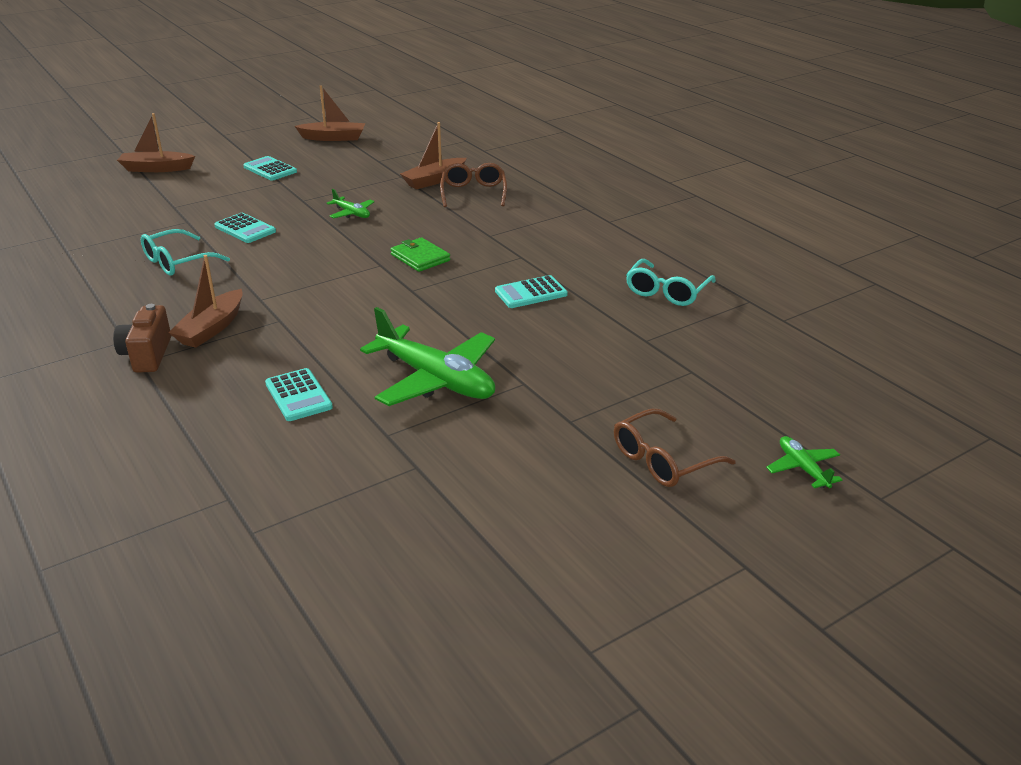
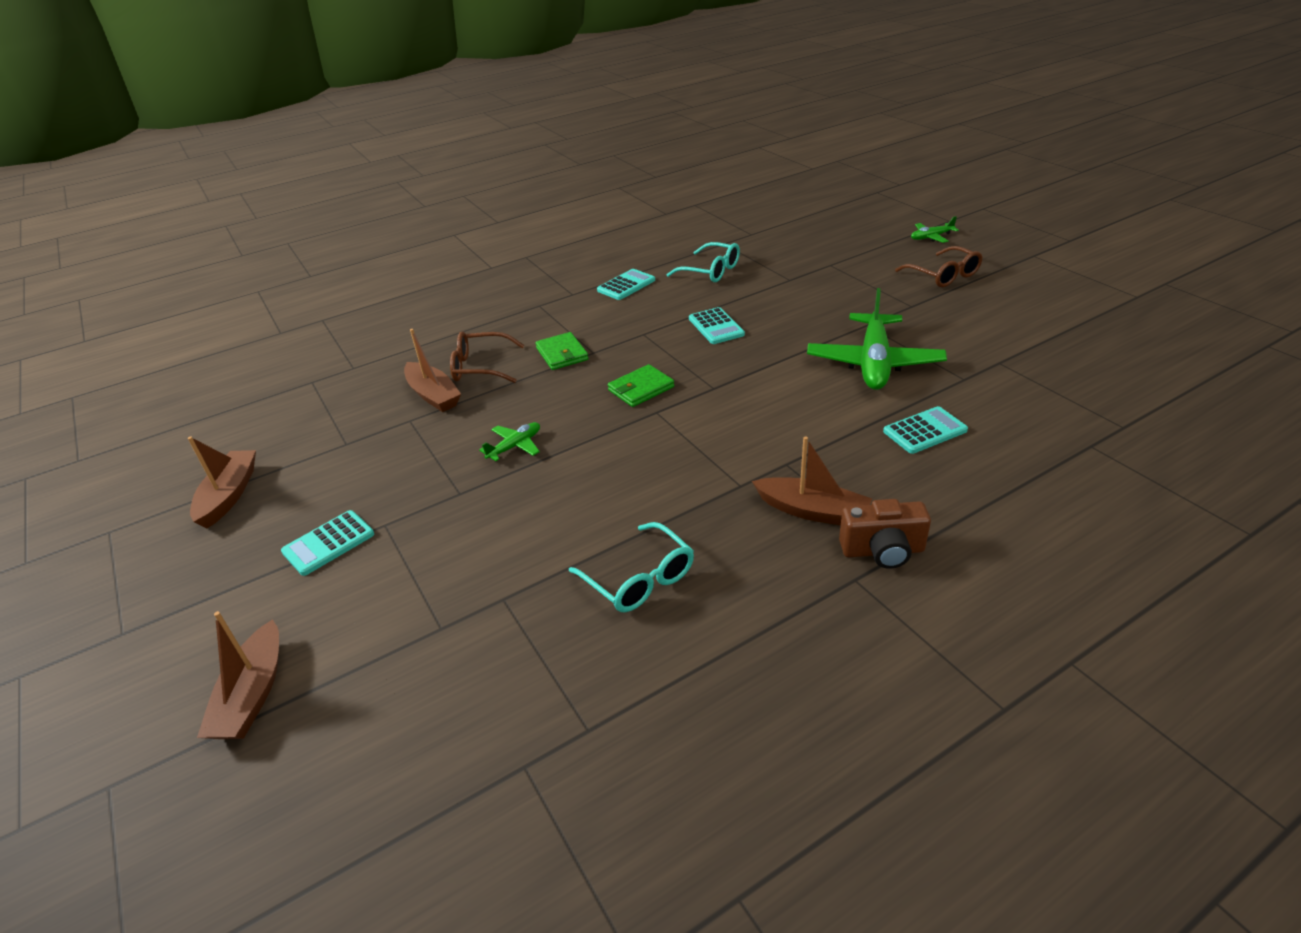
camera: 85 degrees left, 5 degrees up
(245, 229) = (543, 532): turquoise calculator -> turquoise calculator (626, 285)
(436, 380) = (874, 363): green plane -> green plane turned 150 degrees clockwise
(489, 222) = (562, 354): none -> green wallet

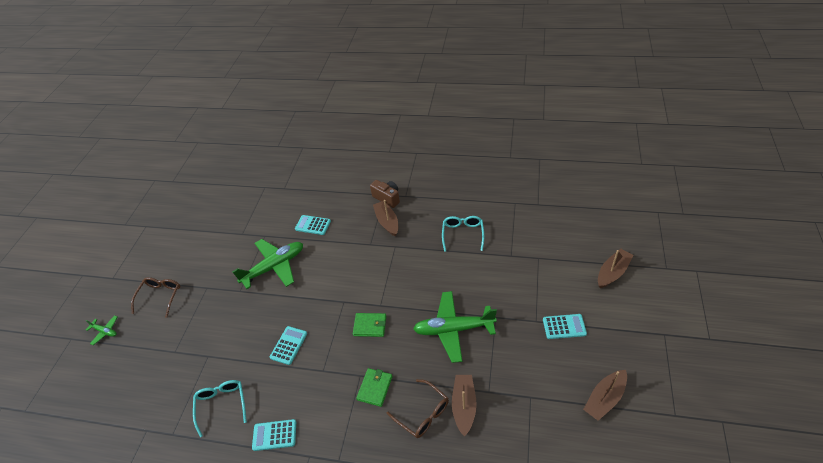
camera: 135 degrees left, 10 degrees up
(515, 446) = (453, 329): green plane -> green plane, size x2.17

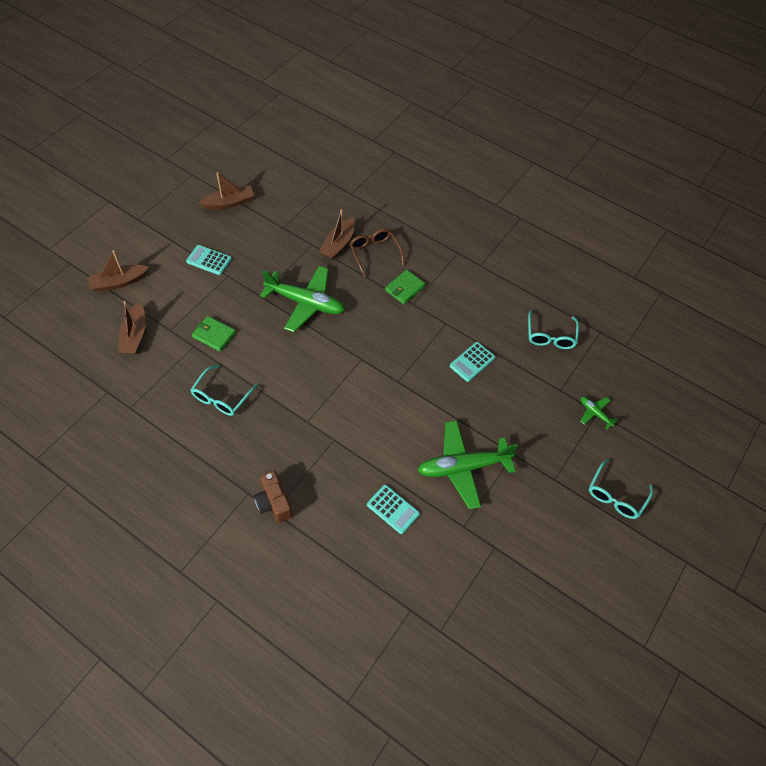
camera: 165 degrees left, 10 degrees up
(105, 331) = (684, 478): green plane -> green plane (595, 413)
(160, 296) = (616, 495): brown glasses -> turquoise glasses
(274, 435) = (506, 291): turquoise calculator -> none
(370, 326) = (382, 343): green wallet -> green wallet (214, 335)
(387, 222) = (296, 462): brown boat -> brown boat (135, 335)

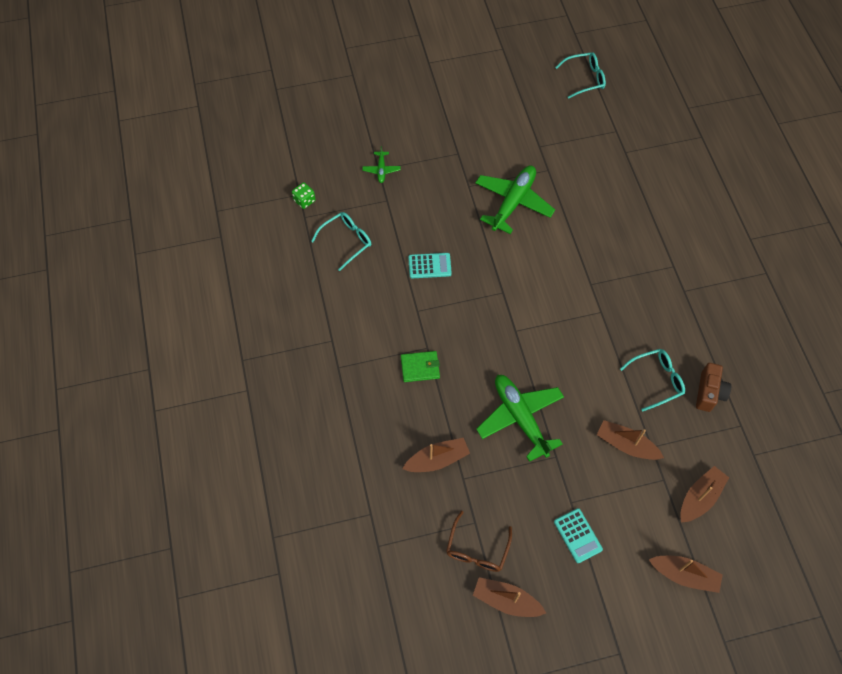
camera: 135 degrees left, 5 degrees up
(214, 335) = (626, 445): green wallet -> brown boat
(274, 503) = (669, 272): brown camera -> brown camera (709, 393)
(374, 253) = (413, 423): brown glasses -> brown glasses (477, 549)
(393, 509) = (587, 211): turquoise calculator -> none
(463, 467) = (513, 202): green plane -> green plane turned 90 degrees counterclockwise
(616, 344) = (304, 200): none -> green dice
(616, 495) = (428, 118): turquoise glasses -> turquoise glasses (585, 79)

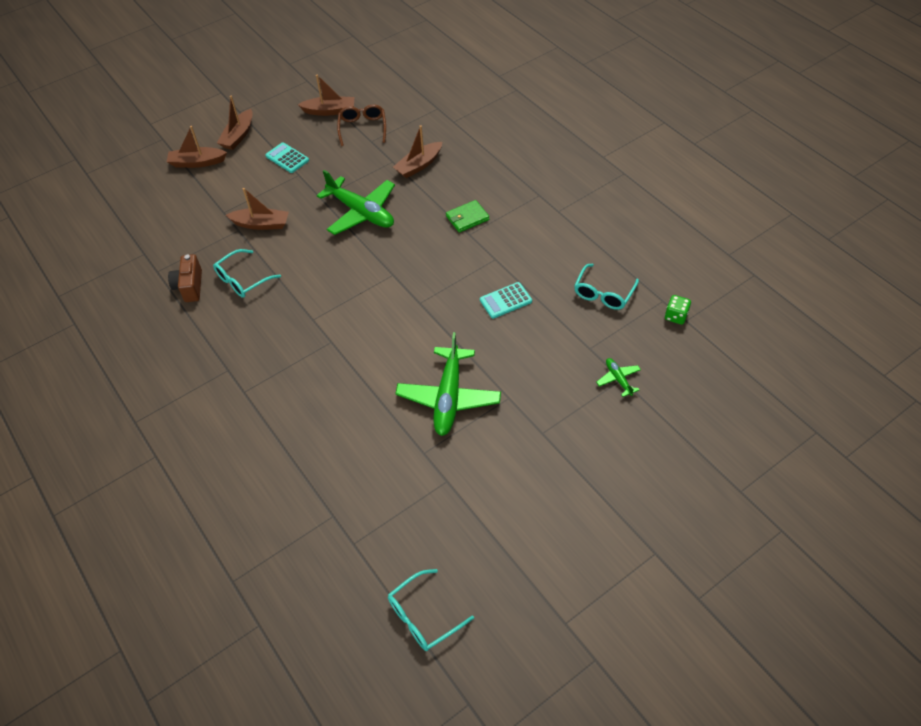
camera: 160 degrees right, 10 degrees down
(700, 497) = (190, 210): brown boat -> brown boat (238, 136)

